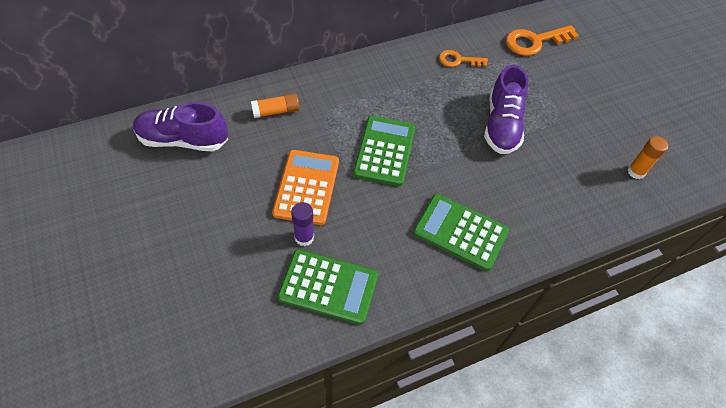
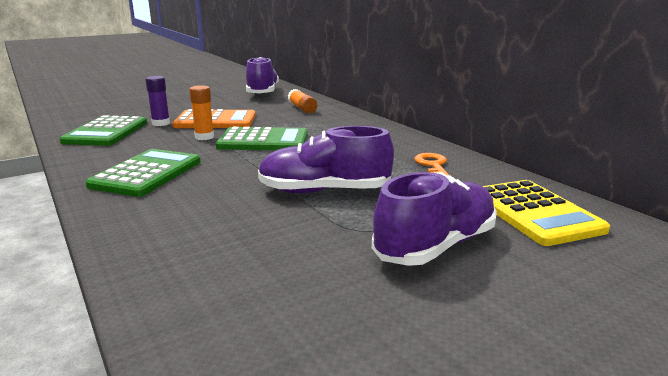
camera: 85 degrees right, 35 degrees down
(535, 41) = (534, 213): orange key -> yellow calculator
(574, 91) = (435, 246): none -> purple shoe
(636, 172) = (245, 307): orange glue stick -> orange glue stick (204, 137)

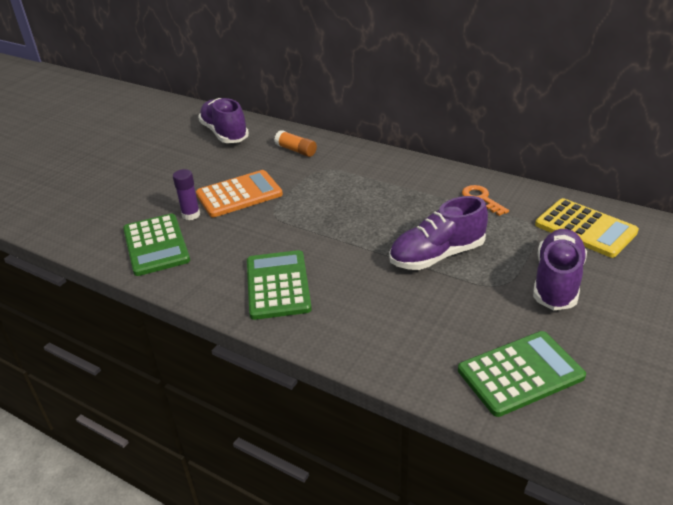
camera: 25 degrees left, 15 degrees up
(204, 137) = (261, 221): orange glue stick -> none
(263, 141) = (319, 210): green calculator -> green calculator (520, 374)

